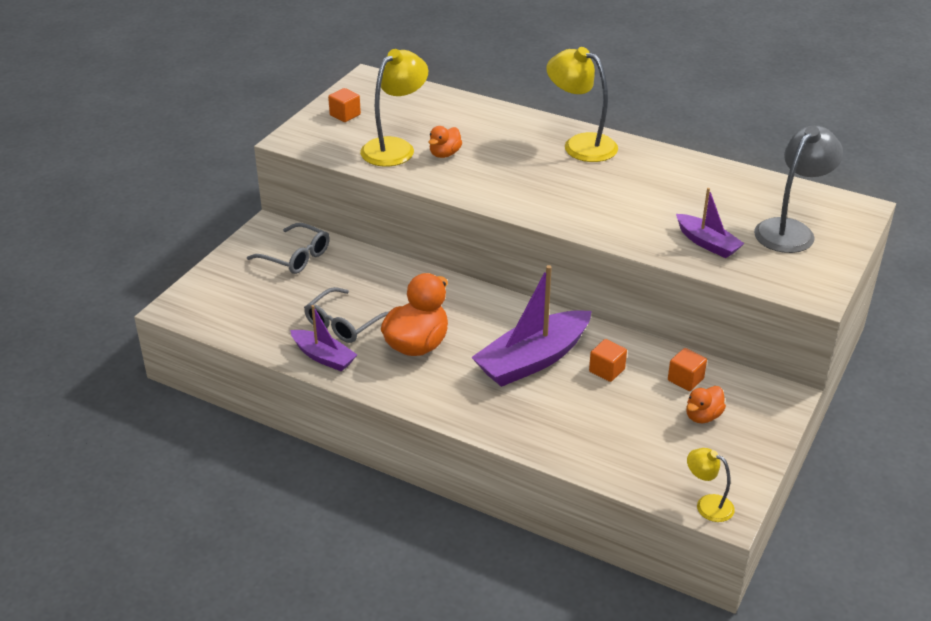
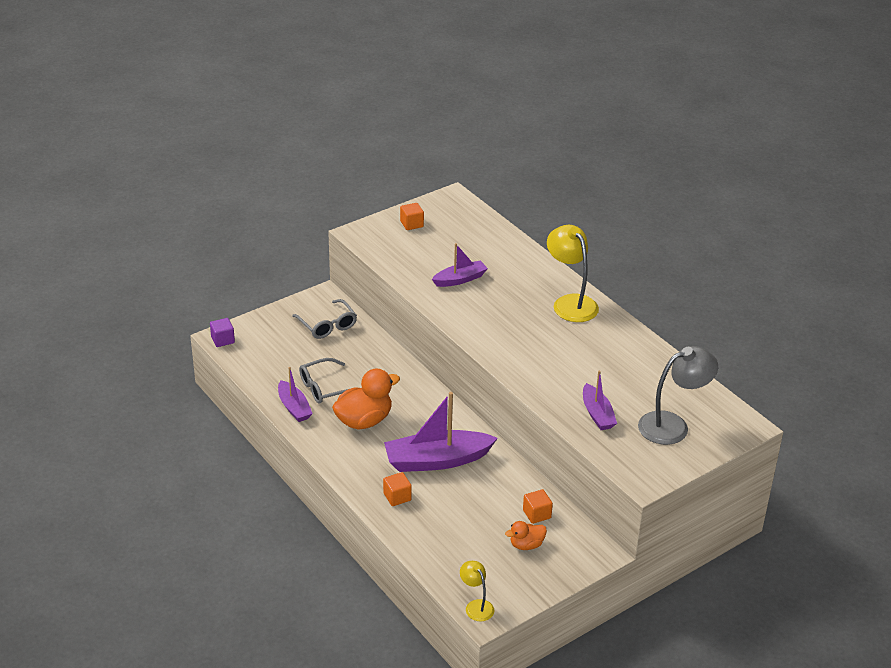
camera: 25 degrees right, 0 degrees up
(180, 309) = (223, 340): none -> purple cube
(395, 147) = (427, 262): yellow lamp -> none
(444, 154) = (460, 279): orange duck -> purple boat
(606, 370) = (484, 487): orange cube -> orange cube (397, 497)

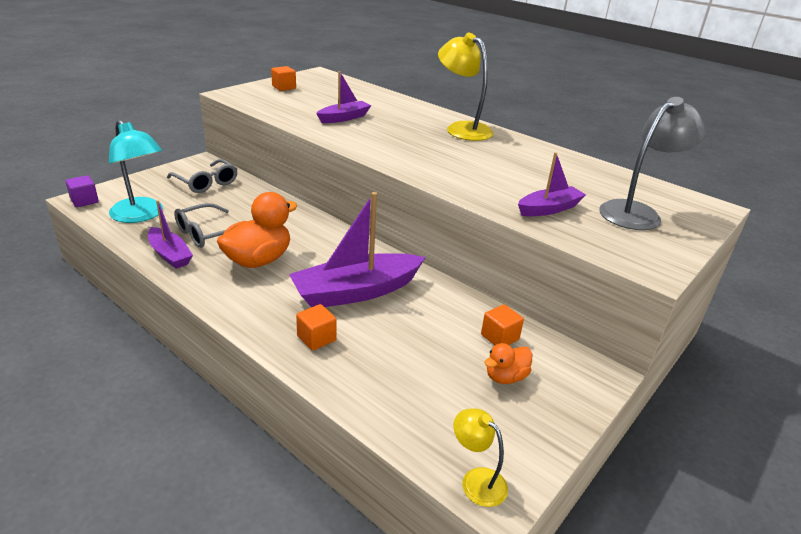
camera: 15 degrees left, 5 degrees down
(270, 362) = (141, 215): none -> turquoise lamp
(597, 414) = (549, 209): purple boat -> purple boat turned 90 degrees counterclockwise

